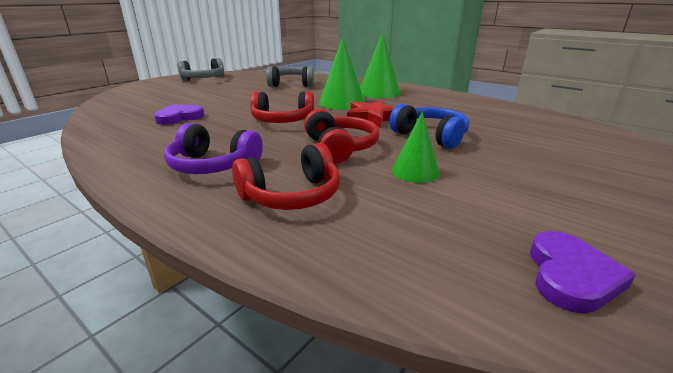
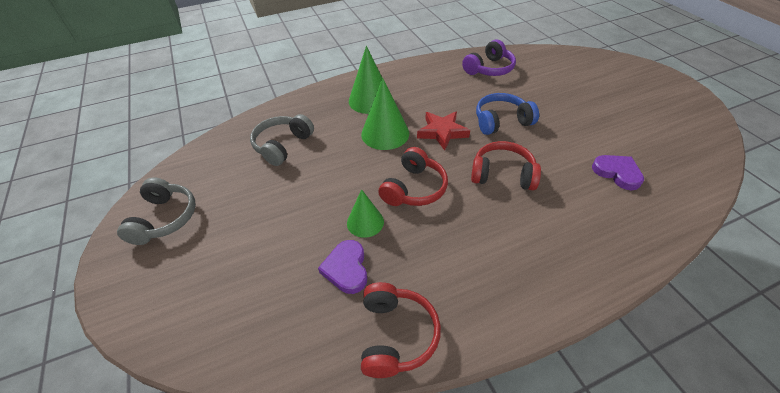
camera: 60 degrees left, 20 degrees up
(213, 165) = (507, 260): purple headphones -> purple headphones (489, 69)
(291, 195) = (578, 225): red headphones -> red headphones (395, 335)
(415, 171) = (560, 155): green cone -> green cone (365, 222)
(570, 276) = (680, 157): purple heart -> purple heart (617, 173)

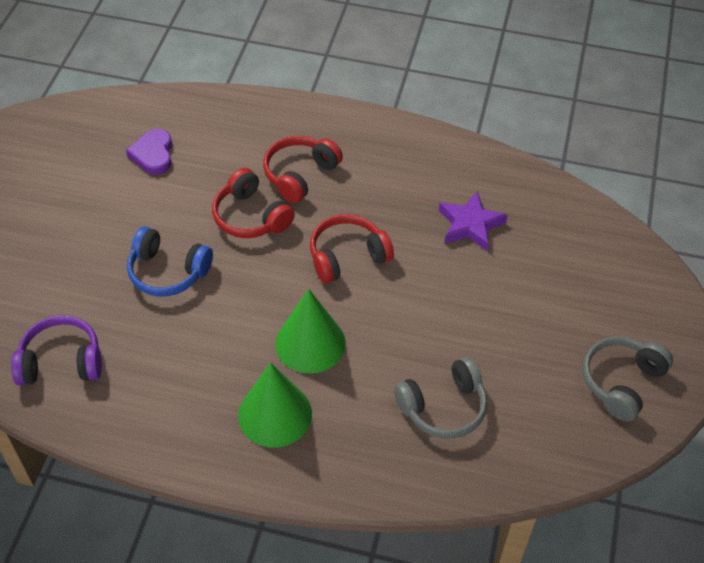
camera: 145 degrees left, 5 degrees up
(346, 268) = (470, 225): purple heart -> purple star
(365, 222) = (423, 253): green cone -> none
(395, 335) = (468, 163): red headphones -> red headphones (300, 175)
(442, 132) = (247, 301): red star -> none

